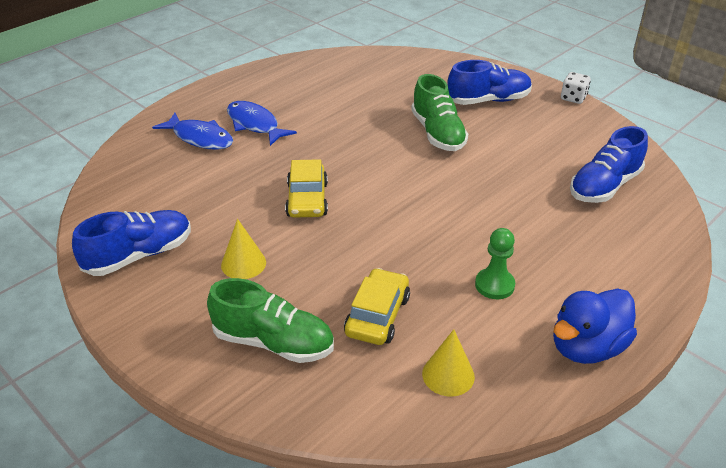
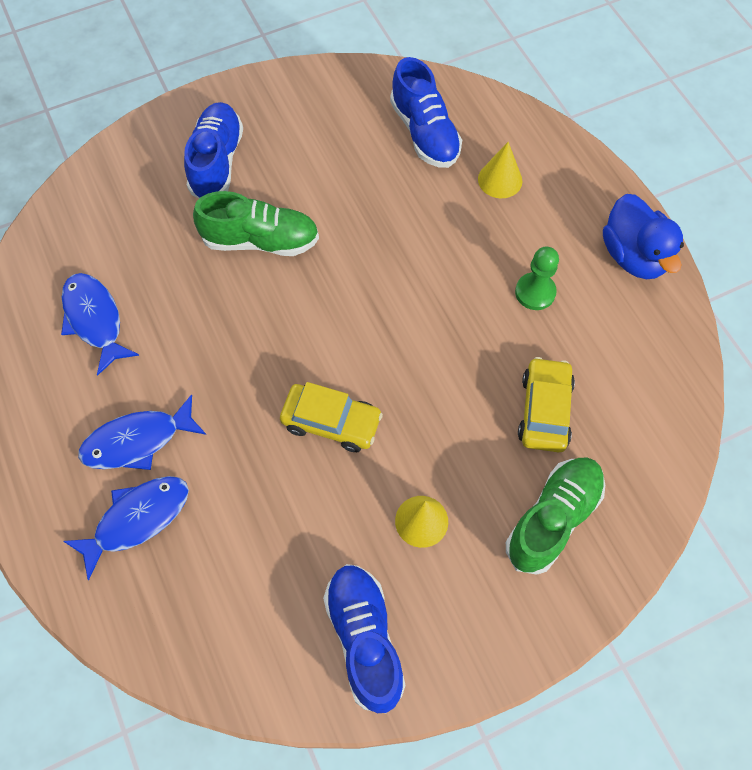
camera: 70 degrees left, 25 degrees up
(333, 88) = (95, 320): none -> blue fish
(377, 315) = (544, 410): yellow car -> yellow car turned 60 degrees clockwise
(448, 375) = (636, 377): yellow cone -> yellow cone (500, 180)
(573, 98) = (254, 80): white dice -> none

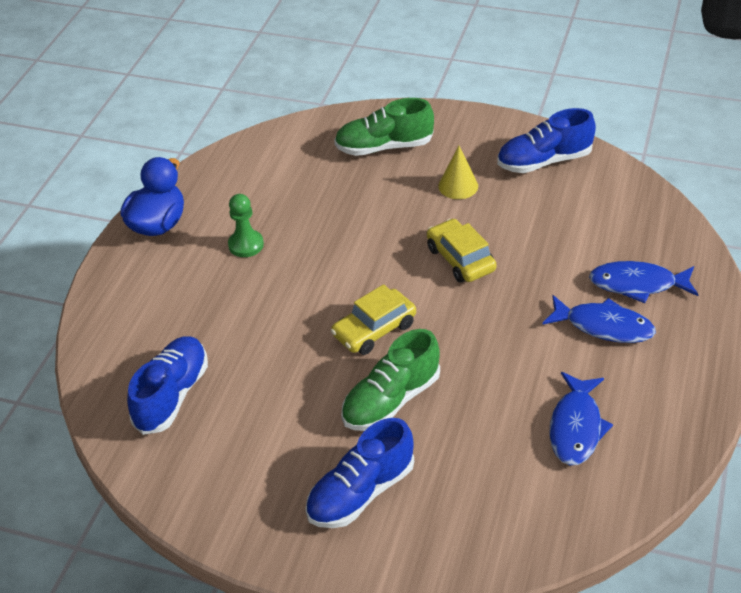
camera: 135 degrees left, 20 degrees down
(260, 241) = (391, 400): green shoe -> green shoe turned 90 degrees counterclockwise
(364, 639) = (544, 161): blue shoe -> blue shoe turned 45 degrees clockwise
(500, 180) = (169, 323): yellow cone -> none
(544, 410) = (324, 189): yellow car -> yellow car (374, 330)

